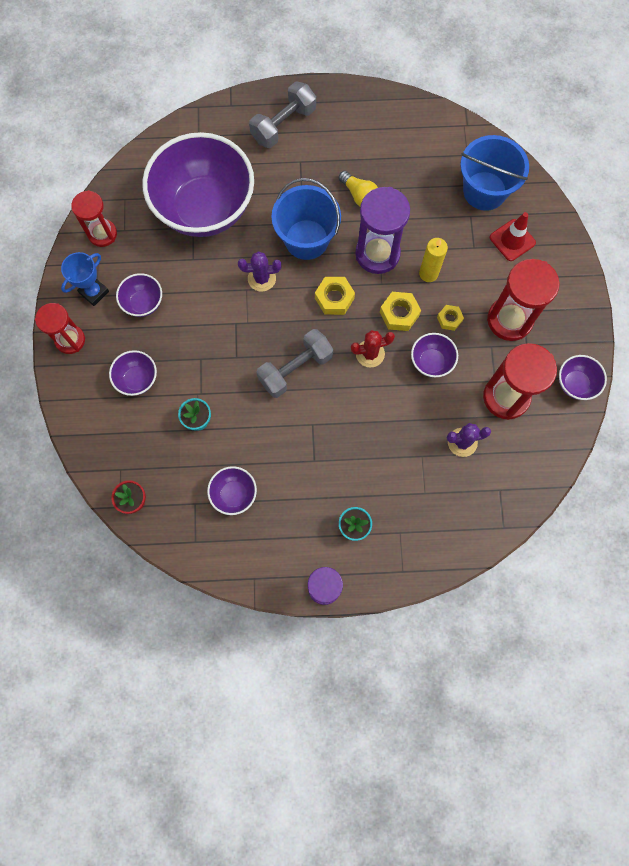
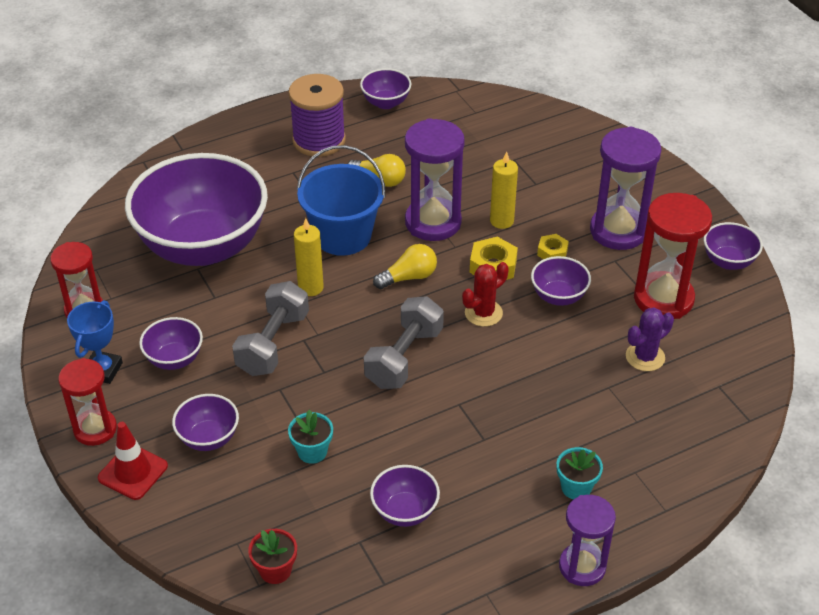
camera: 25 degrees left, 30 degrees down
(261, 278) = (310, 287): purple cactus -> yellow candle
(283, 125) = (254, 147): grey dumbbell -> grey dumbbell (273, 343)
(334, 136) = (319, 140): none -> purple spool
(334, 298) = (409, 277): yellow nut -> yellow light bulb
(403, 117) = (386, 103): none -> purple bowl
(484, 191) = (514, 135): blue bucket -> none
(509, 320) = (618, 231): red hourglass -> purple hourglass
(512, 240) = (572, 165): red traffic cone -> red traffic cone (133, 472)

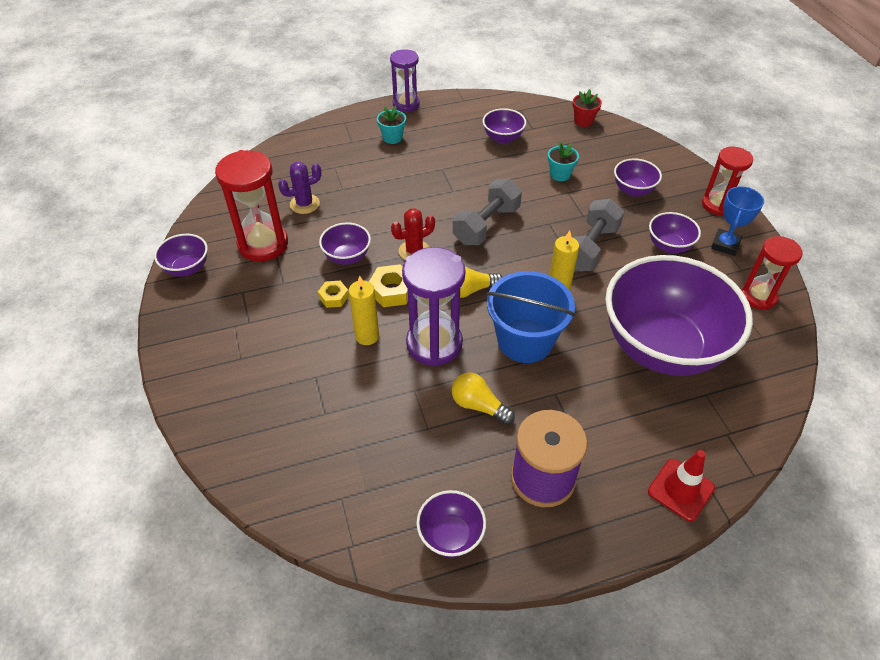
camera: 170 degrees left, 5 degrees up
(133, 472) = (682, 177): red traffic cone -> red traffic cone (680, 489)
(618, 231) = (263, 310): purple hourglass -> none

